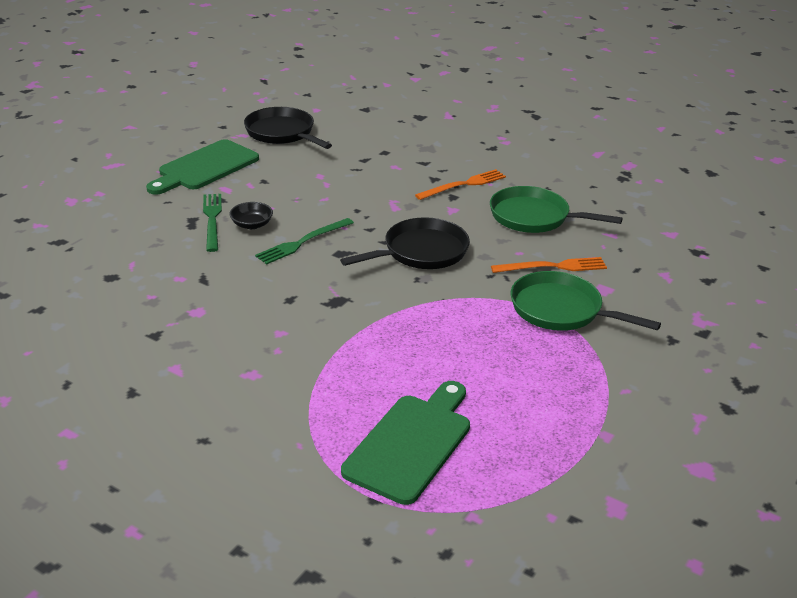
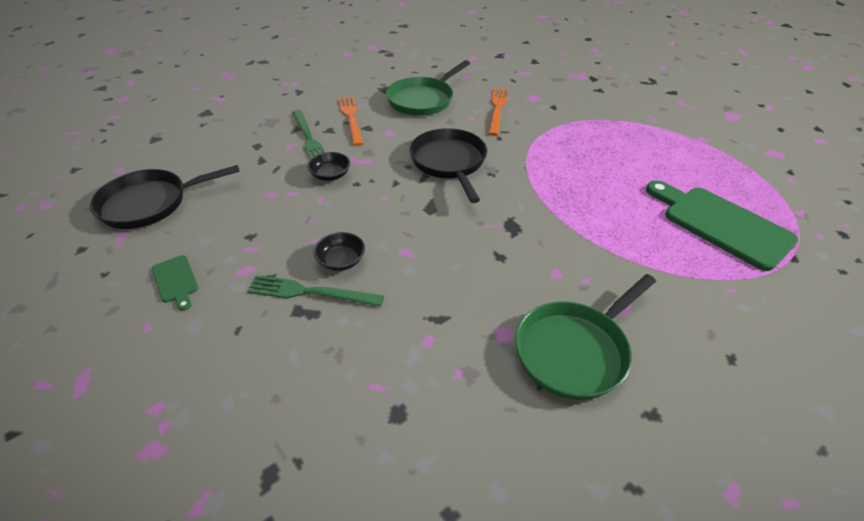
camera: 70 degrees left, 10 degrees up
(205, 167) = (176, 281): green cutting board -> green cutting board, size x0.46
(302, 242) = (398, 229): green fork -> green fork (308, 138)
(362, 195) = (330, 175): none -> black bowl
(561, 310) = (555, 119): green pan -> green pan (575, 350)

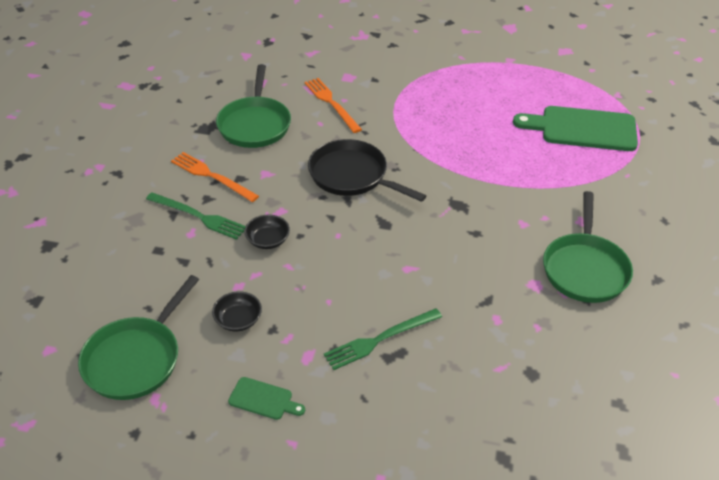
camera: 40 degrees left, 0 degrees up
(150, 203) = (136, 359): black pan -> green pan
(341, 261) = (371, 303): black bowl -> black bowl (238, 320)

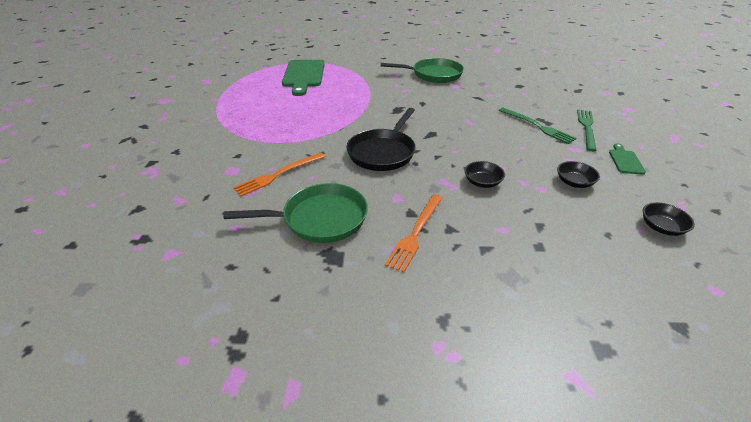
camera: 100 degrees left, 5 degrees down
(136, 359) = (661, 227): green pan -> black bowl
(199, 216) = (478, 229): green fork -> green fork (586, 128)

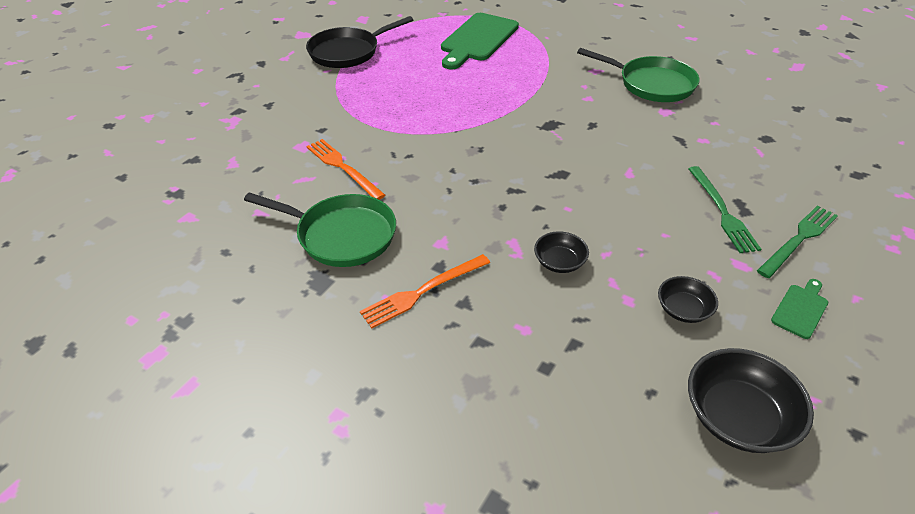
camera: 30 degrees right, 5 degrees up
(278, 174) = (343, 167): orange fork -> orange fork turned 60 degrees clockwise
(383, 152) = (477, 179): black pan -> black pan (348, 52)
(661, 227) = (738, 417): black bowl -> black bowl, size x1.74

